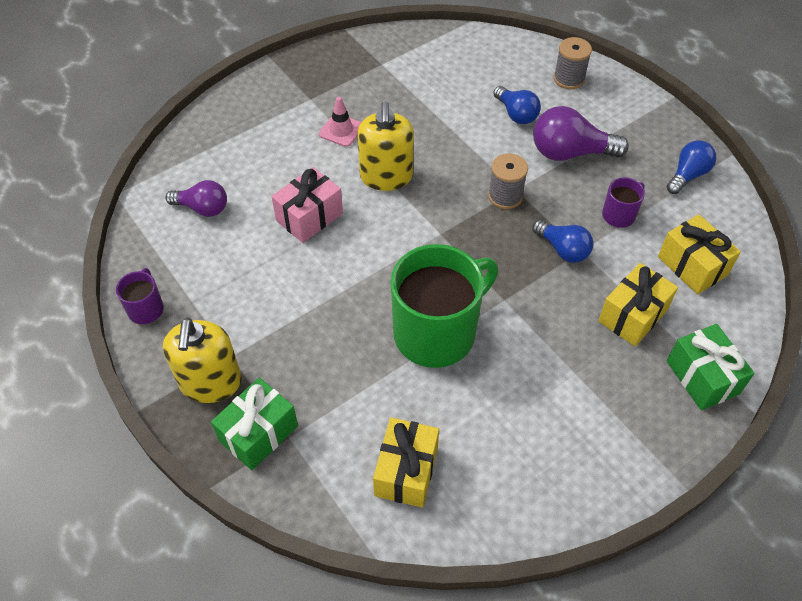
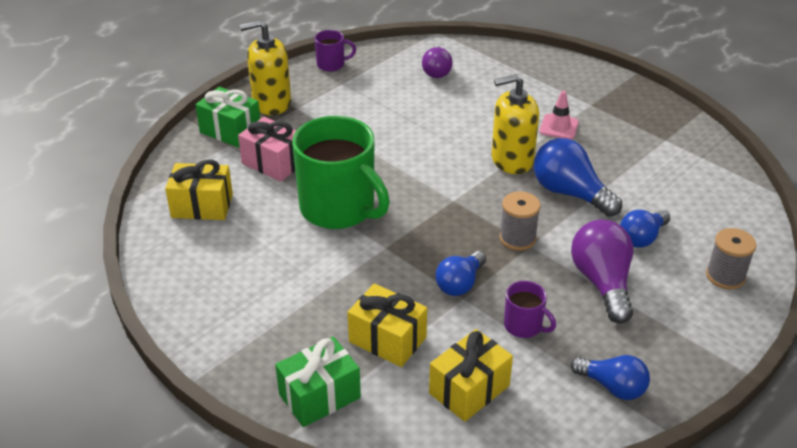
camera: 80 degrees right, 15 degrees down
(309, 217) = (446, 124): pink gift -> pink gift (273, 163)
(447, 145) = (570, 193): none -> blue light bulb

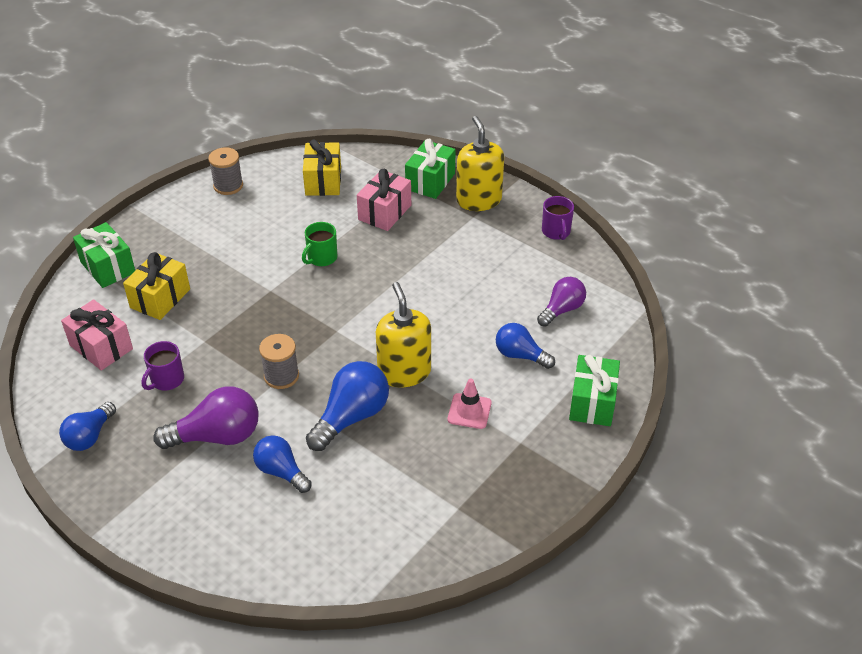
camera: 85 degrees right, 5 degrees up
(339, 209) = (321, 258): green mug -> green mug, size x0.45
(437, 71) = (562, 310): purple light bulb -> purple light bulb turned 135 degrees clockwise
(460, 284) = (221, 338): blue light bulb -> blue light bulb (520, 355)
(469, 389) = (101, 347): yellow gift -> pink gift
(546, 67) = (592, 402): none -> green gift
(725, 276) = (221, 536): grey spool -> grey spool (228, 186)

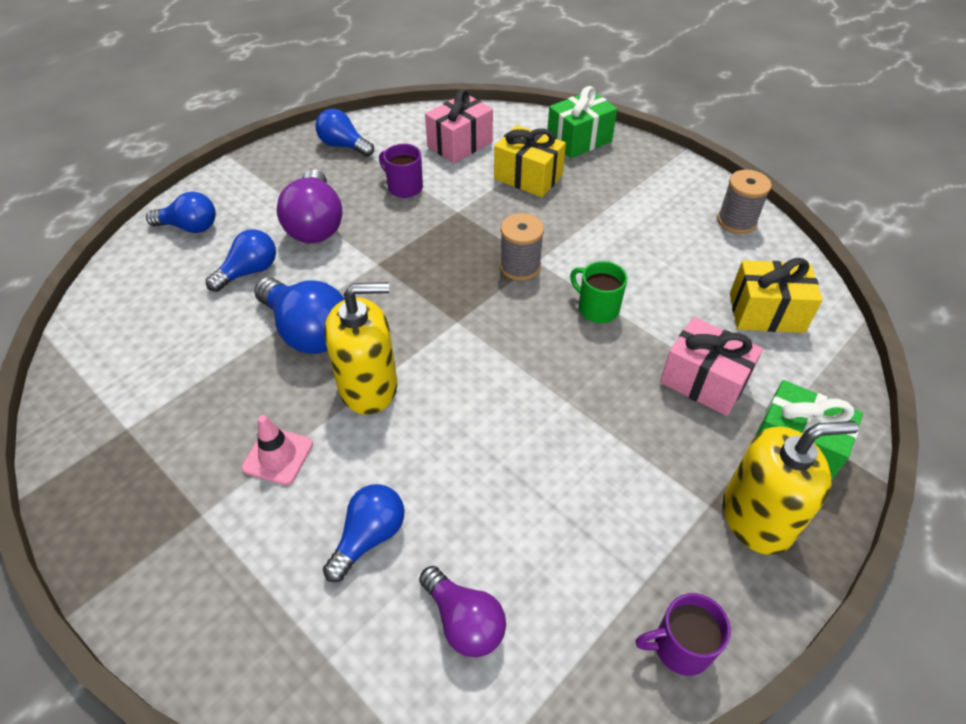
camera: 95 degrees right, 5 degrees up
(215, 536) = (190, 227): none -> blue light bulb
(281, 376) = (389, 271): grey spool -> grey spool (520, 266)
(592, 402) = (241, 635): green gift -> none

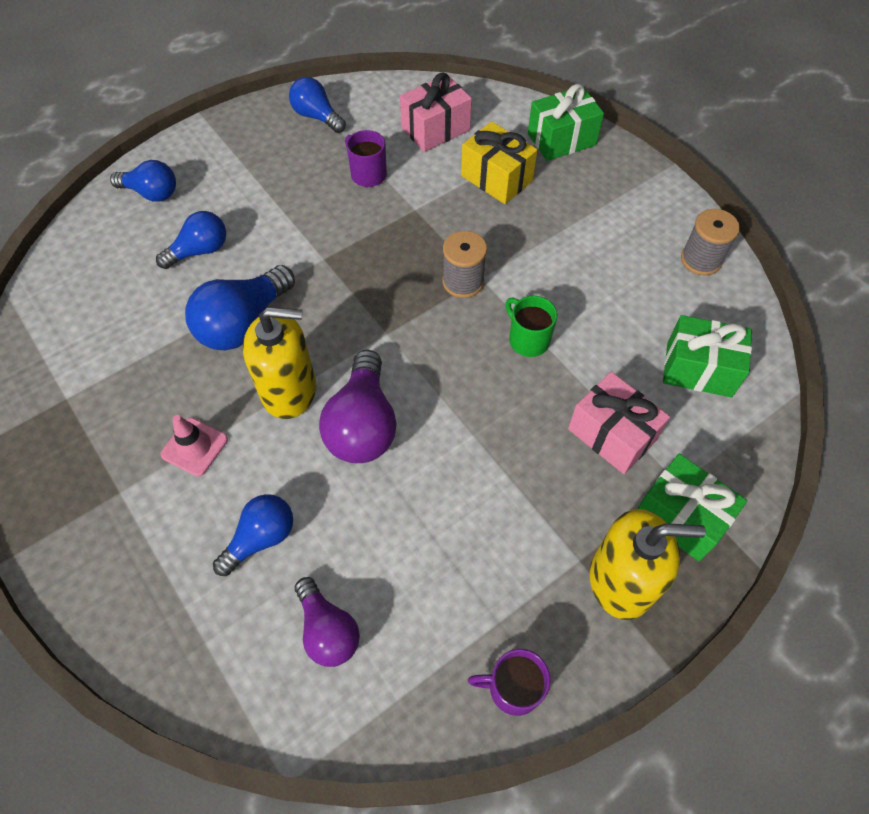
camera: 10 degrees right, 10 degrees up
(307, 331) = (243, 323): blue light bulb -> blue light bulb turned 75 degrees clockwise
(315, 224) = (272, 206): purple light bulb -> purple light bulb (362, 424)
(766, 313) = (699, 369): yellow gift -> green gift

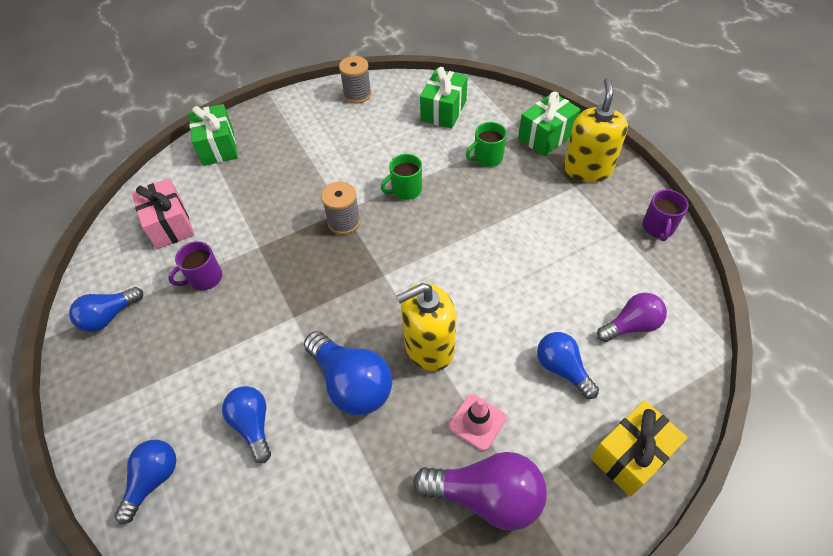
camera: 80 degrees left, 5 degrees down
(289, 390) = (429, 346): yellow soap dispenser -> yellow soap dispenser turned 120 degrees counterclockwise
(362, 424) = (467, 296): purple light bulb -> purple light bulb (486, 496)
(496, 178) = (244, 190): yellow gift -> yellow gift (630, 455)
(612, 434) = (487, 158): pink gift -> green mug

